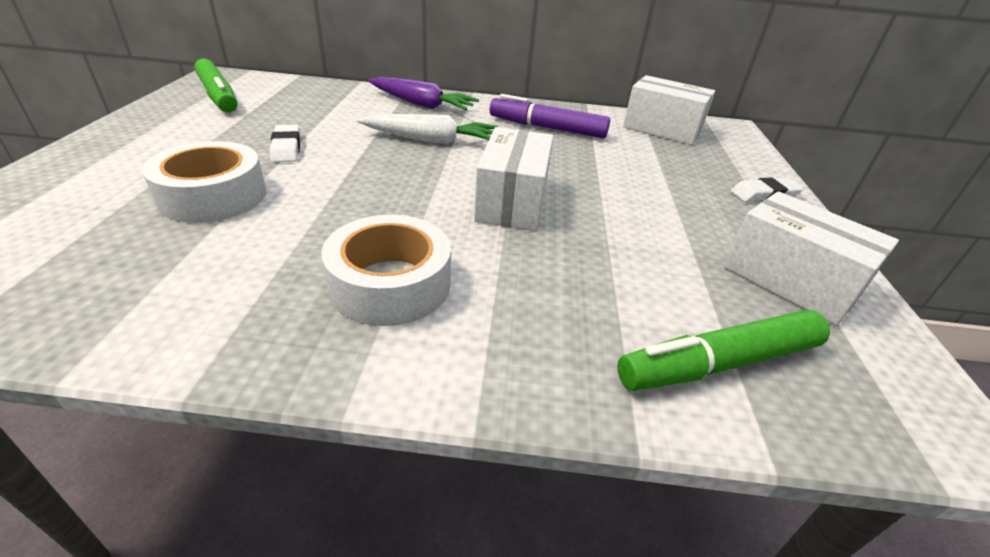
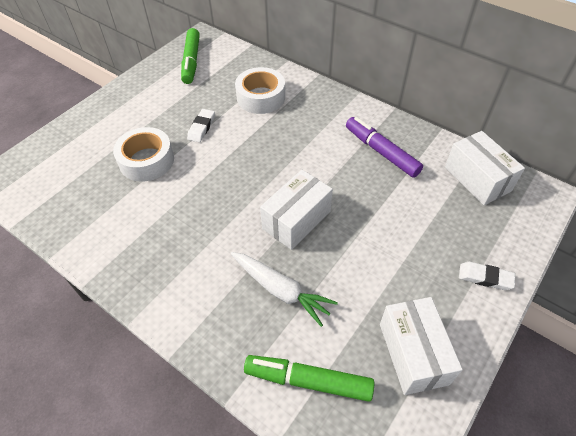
camera: 35 degrees right, 15 degrees up
(390, 284) = (190, 257): white tape -> white tape (261, 97)
(421, 104) = (310, 100): purple carrot -> none
(431, 140) = (289, 143): white carrot -> white carrot (281, 290)

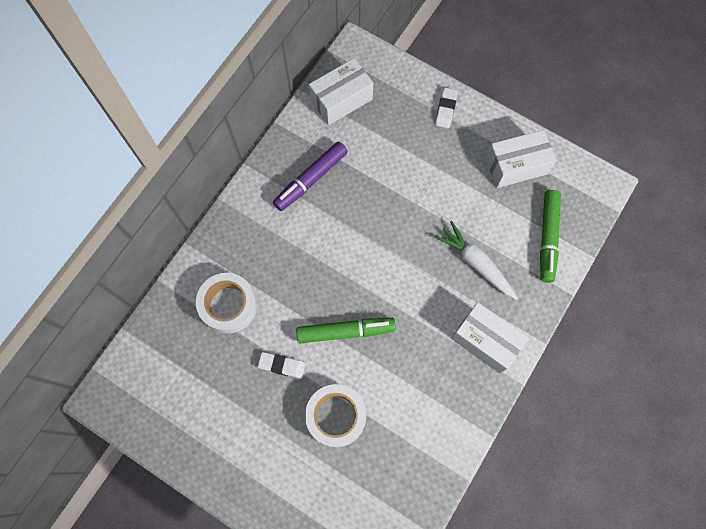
camera: 95 degrees left, 20 degrees up
(191, 61) = (157, 401): green marker -> green marker (345, 331)
(281, 290) = (476, 263): white carrot -> white carrot turned 75 degrees counterclockwise
(296, 220) = (402, 255): white box -> white box (485, 341)

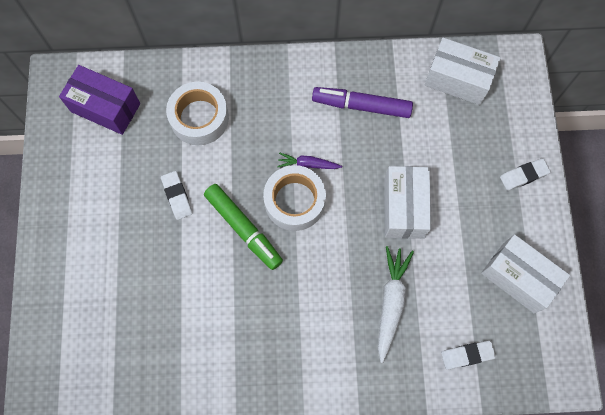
camera: 55 degrees right, 0 degrees up
(161, 375) = (105, 107): none -> purple box
(329, 249) = (308, 164): none -> purple carrot
(336, 416) = (162, 271): white tape -> white tape (294, 201)
(485, 341) = (321, 360): white box -> white box (404, 208)
(547, 238) = (467, 355): green marker -> white eraser

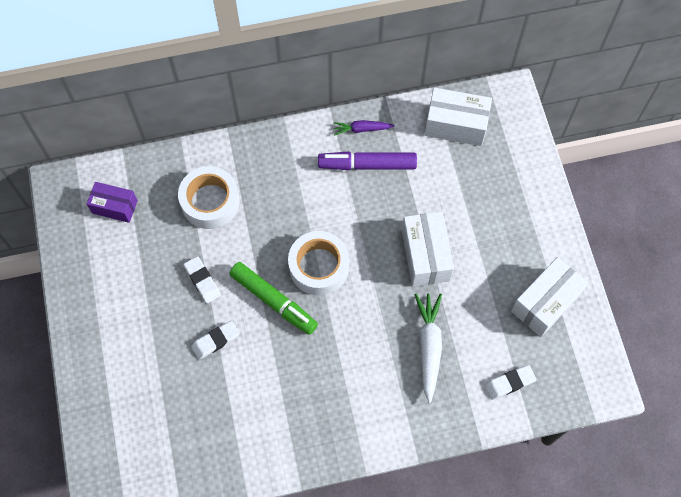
camera: 10 degrees left, 5 degrees down
(105, 107) = (114, 207): purple box -> purple box, size x0.67
(308, 164) = (325, 229): purple carrot -> purple carrot (362, 129)
(518, 278) = (545, 303): white box -> white box turned 75 degrees counterclockwise
(523, 175) = (534, 206): white eraser -> white eraser (215, 341)

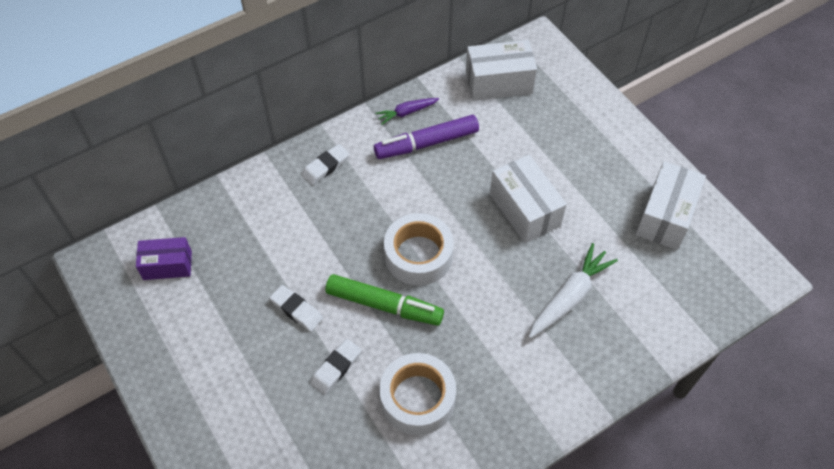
camera: 20 degrees left, 10 degrees down
(210, 202) = (274, 228): white tape -> white tape (417, 398)
(429, 346) = (569, 297): white carrot -> white carrot turned 60 degrees clockwise
(509, 383) = (668, 305): white eraser -> white eraser (325, 167)

